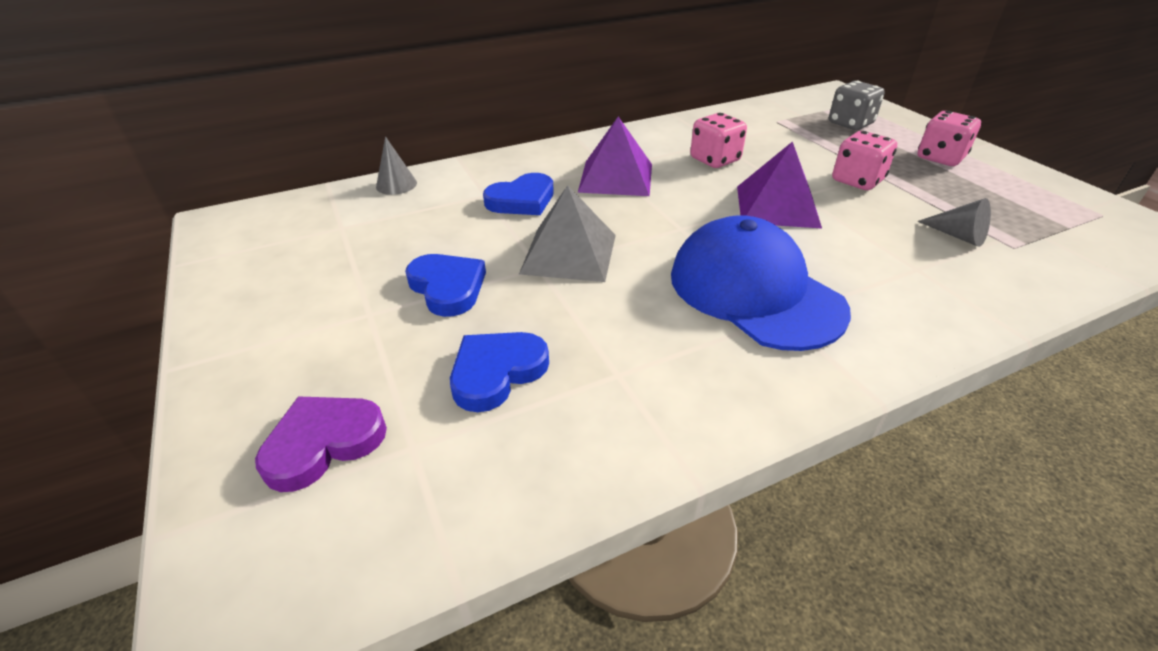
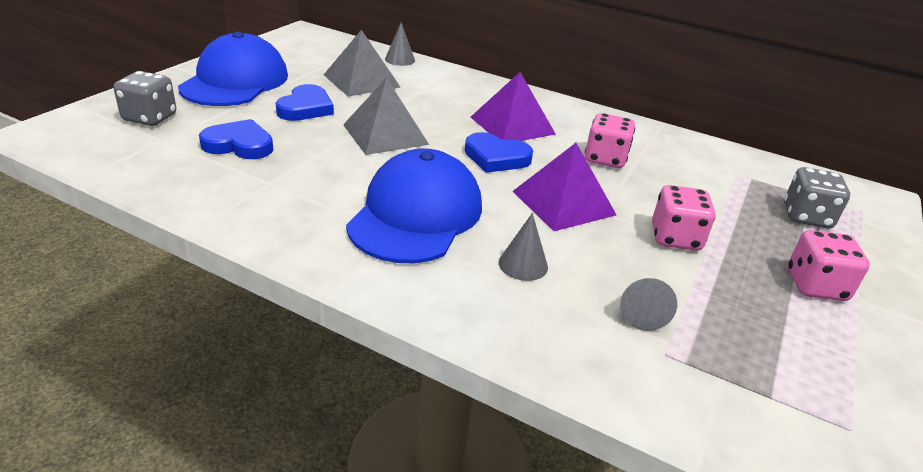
camera: 50 degrees right, 5 degrees down
(300, 323) = (235, 81): none -> blue cap
(323, 443) = (150, 118): purple heart -> grey dice
(420, 226) = (361, 81): none -> grey pyramid
(522, 200) = (433, 101): blue heart -> blue heart (496, 157)
(870, 263) = (523, 264): none -> grey cone

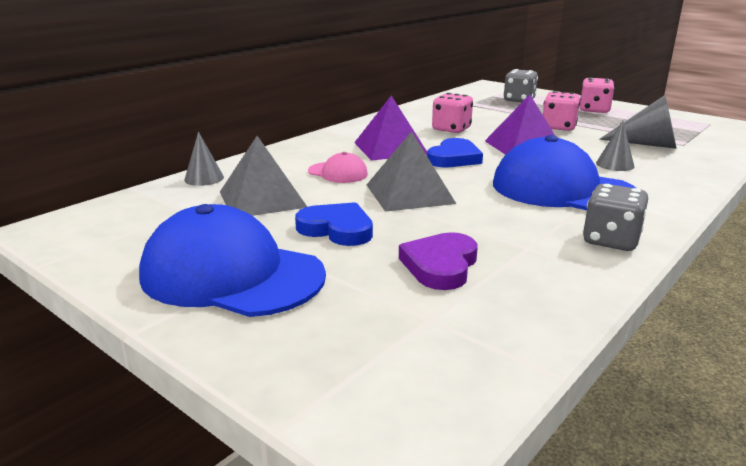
camera: 75 degrees left, 10 degrees down
(150, 118) = (354, 335): grey dice -> grey dice (610, 240)
(239, 145) = (440, 265): blue heart -> purple heart
(429, 104) = (338, 173): none -> pink cap
(641, 312) = (647, 144): grey cone -> grey cone, size x1.62

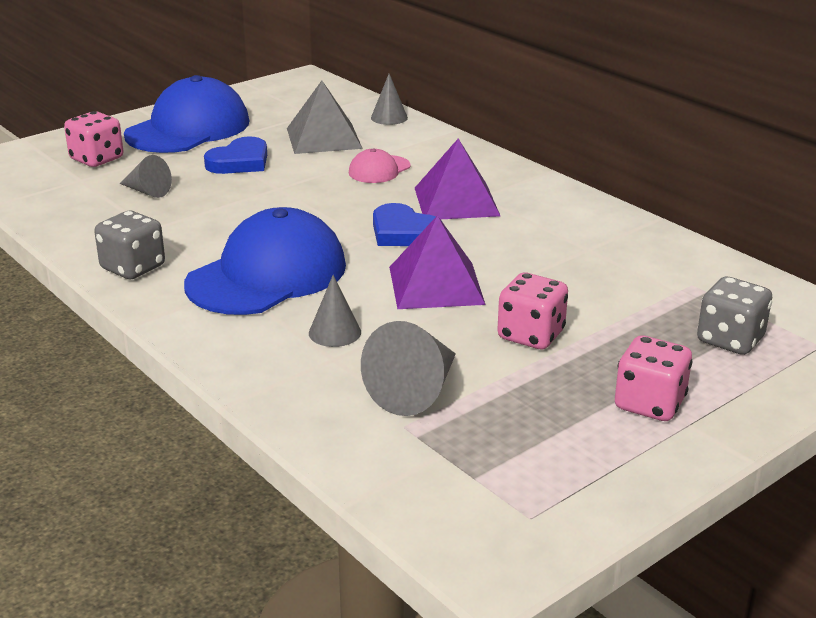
camera: 100 degrees right, 5 degrees up
(409, 194) = (302, 196): grey pyramid -> none
(440, 265) = (147, 191): purple heart -> grey cone
(451, 129) = (534, 248): pink dice -> pink dice (97, 159)

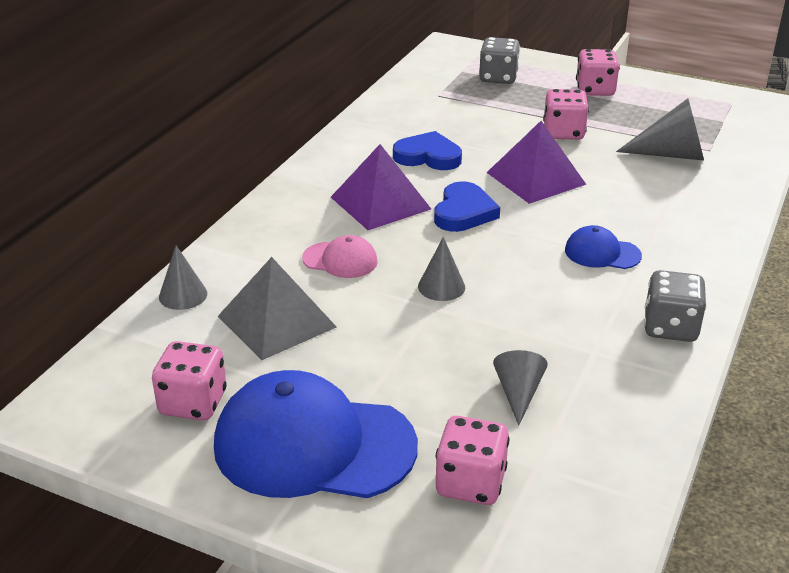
camera: 115 degrees left, 5 degrees up
(240, 162) = (388, 357): blue heart -> blue heart (428, 156)
(267, 275) = (602, 253): blue cap -> blue cap, size x0.47
(268, 107) = (193, 403): none -> pink dice
(335, 332) = (645, 199): grey cone -> grey cone (441, 286)

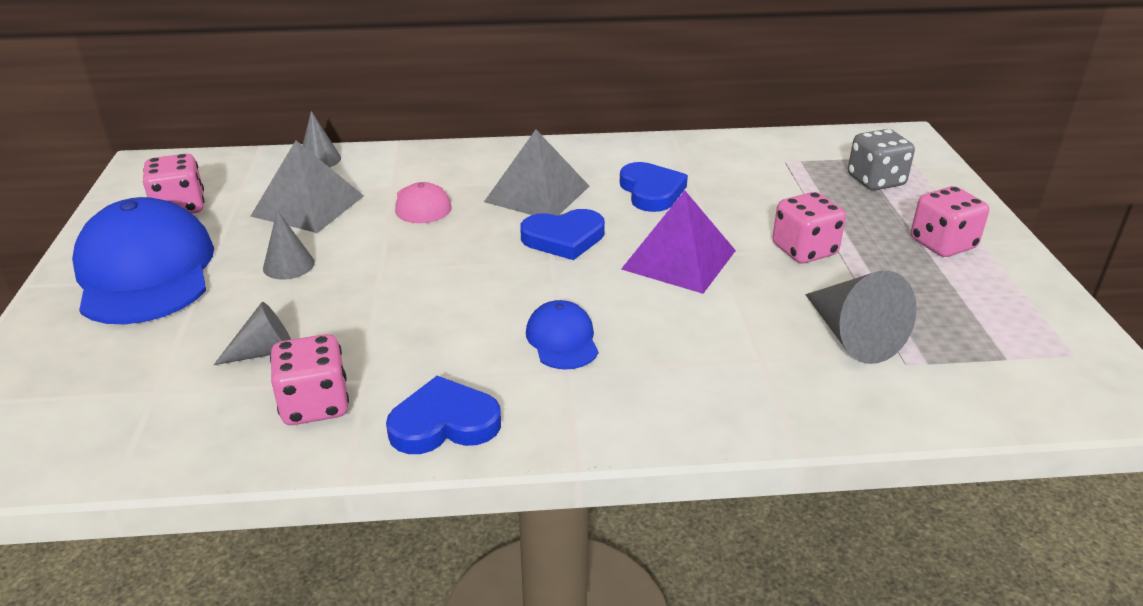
camera: 60 degrees right, 0 degrees up
(380, 203) = (537, 194): purple pyramid -> grey pyramid
(441, 286) = (418, 263): grey cone -> grey cone (288, 265)
(470, 483) = (117, 361): pink dice -> pink dice (315, 405)
(670, 327) = (444, 423): grey dice -> blue heart

